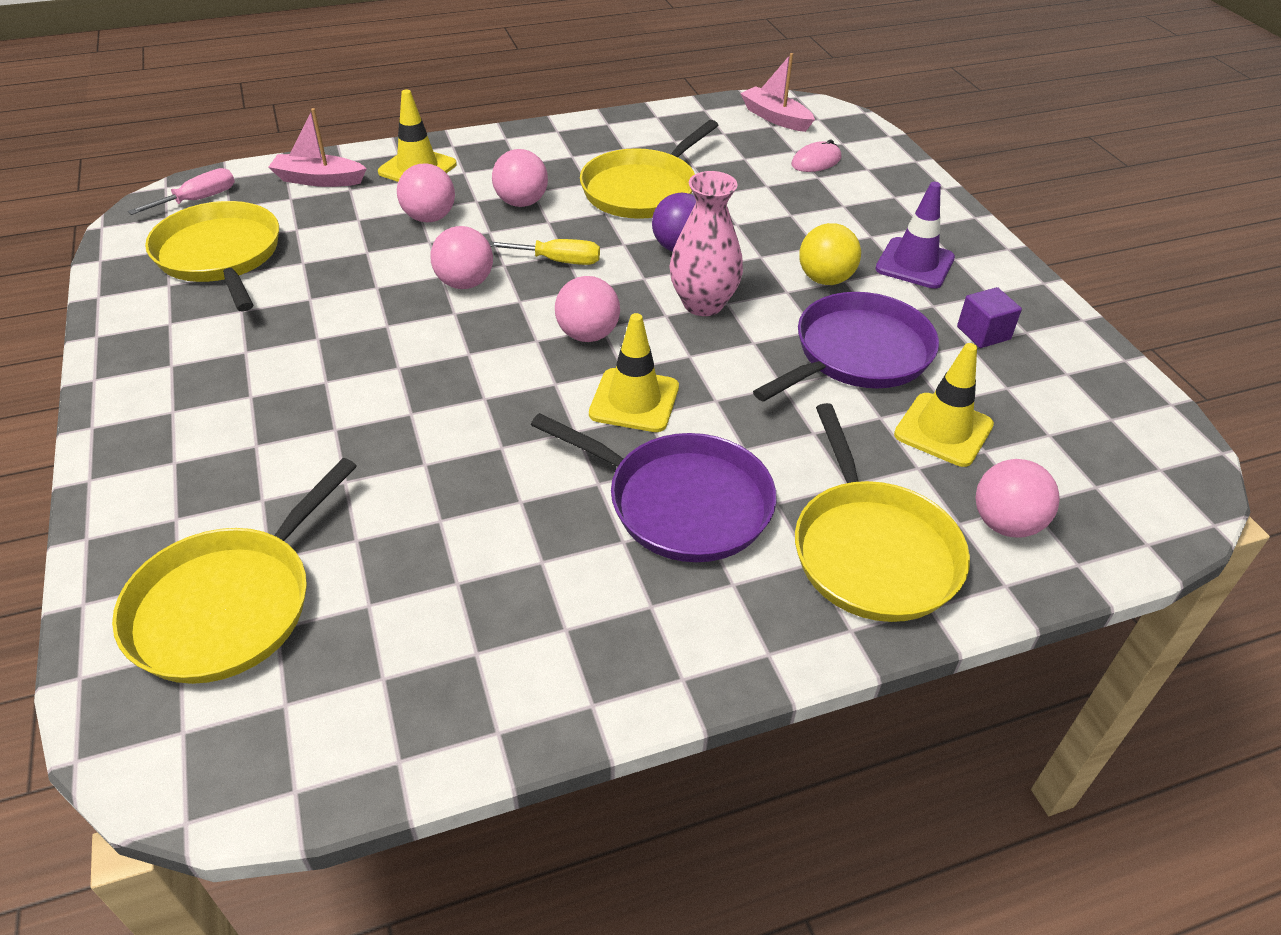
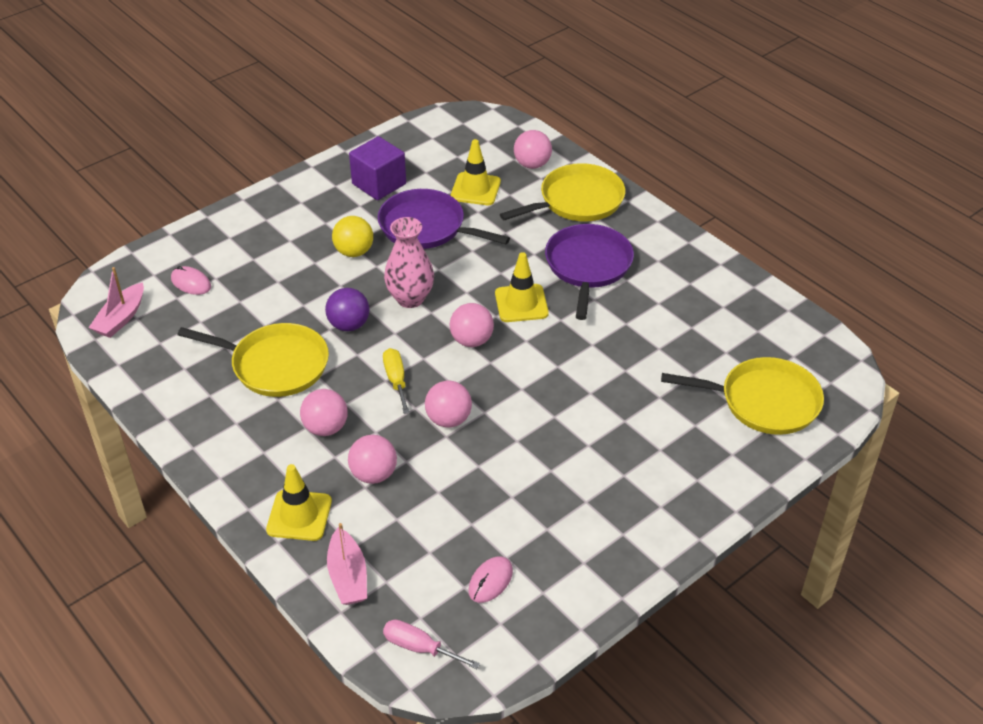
camera: 110 degrees left, 0 degrees up
(220, 255) = (490, 581): yellow pan -> pink mouse
(914, 263) = (316, 217): purple traffic cone -> none
(983, 333) = (379, 184): purple cube -> purple cube, size x1.66

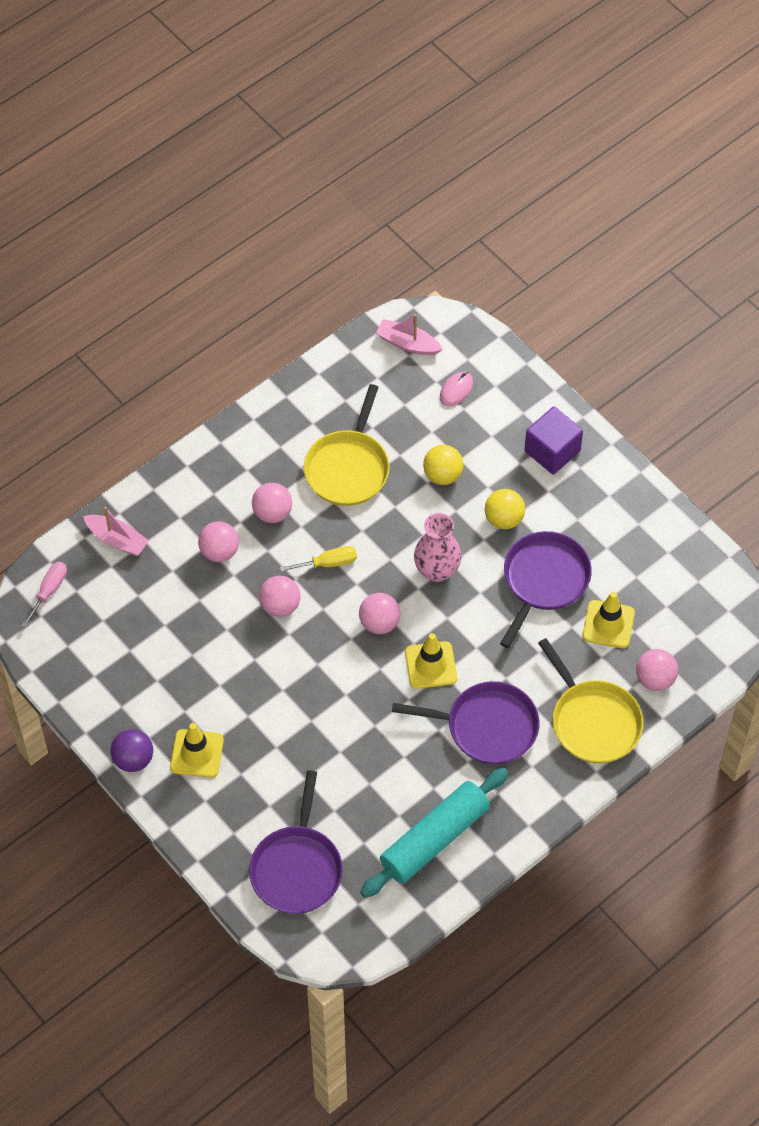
camera: 90 degrees right, 15 degrees up
(295, 293) = (442, 475): none -> yellow ball
(299, 515) = (178, 501): yellow traffic cone -> yellow traffic cone (197, 753)
(348, 576) = (117, 540): pink boat -> pink boat turned 135 degrees counterclockwise
(349, 325) = (400, 521): purple ball -> purple ball (133, 759)
(379, 184) = (613, 534): purple cube -> purple cube (552, 451)
(490, 581) = (107, 639): pink mouse -> none
(713, 302) = (435, 839): none -> turquoise rolling pin
(764, 401) = (297, 868): yellow pan -> purple pan

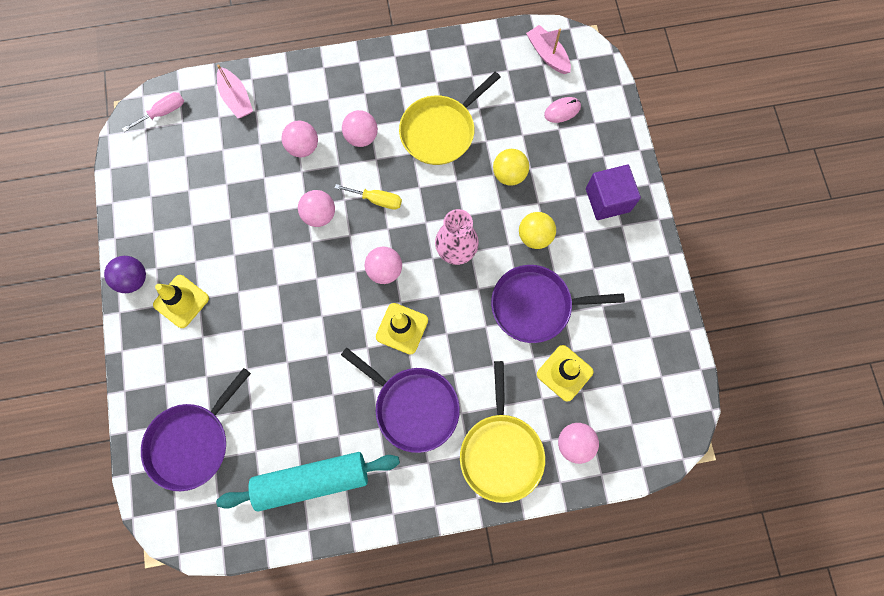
camera: 30 degrees right, 15 degrees up
(544, 580) = (535, 305): purple pan -> purple pan turned 150 degrees counterclockwise

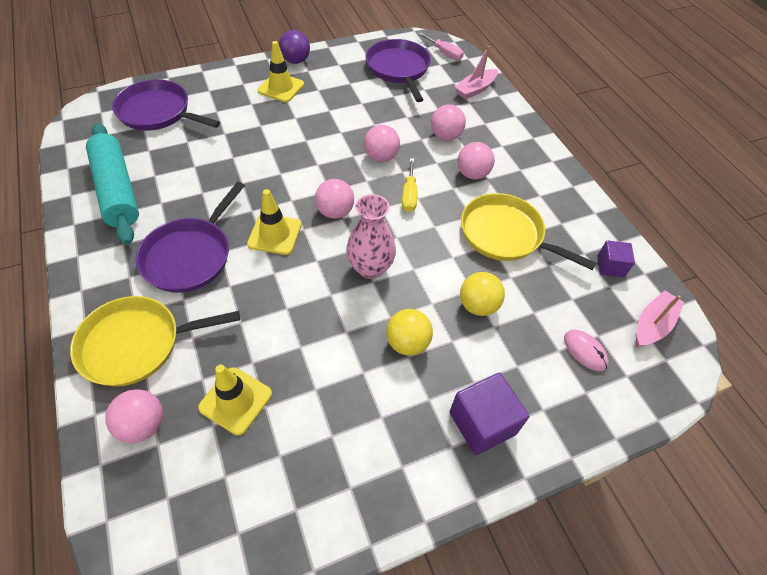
camera: 75 degrees right, 20 degrees down
(489, 61) = (610, 266): none -> purple cube
(535, 305) = (319, 355): purple pan -> purple pan (398, 69)

